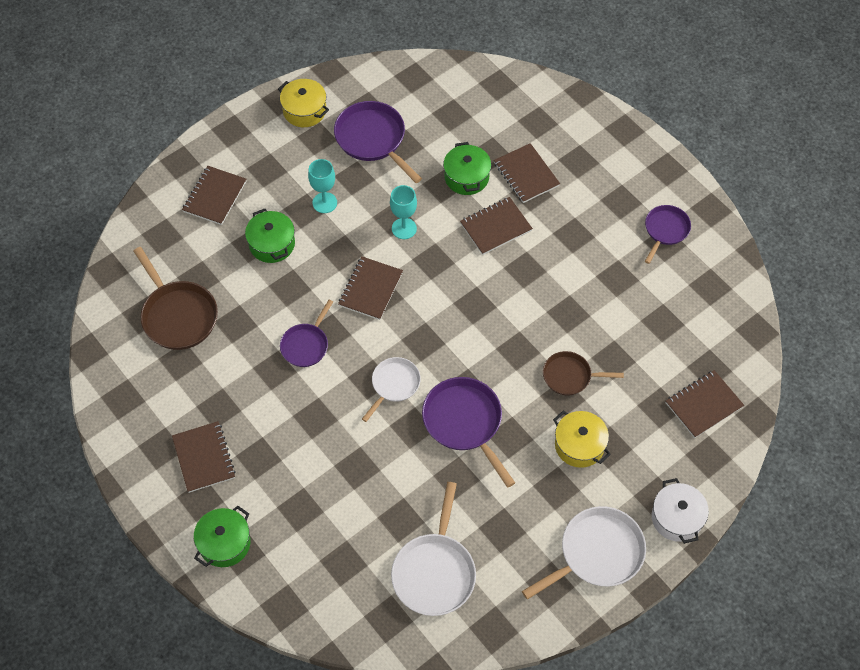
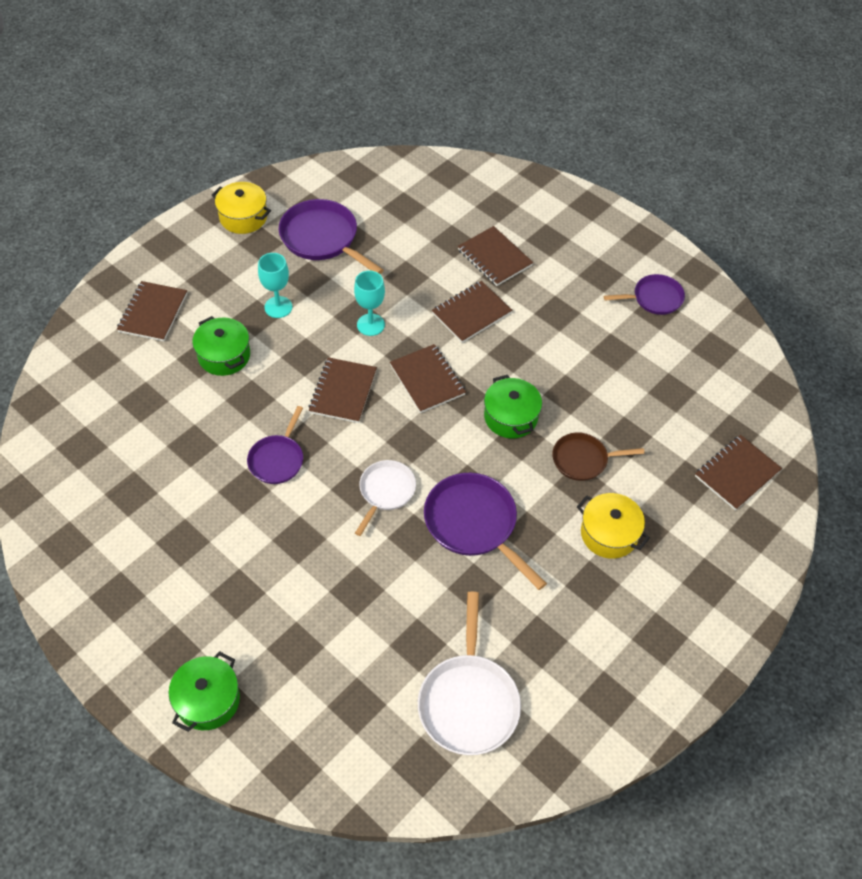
camera: 10 degrees left, 5 degrees down
(178, 315) = (123, 443): brown pan -> none
(204, 458) = (171, 601): brown notebook -> brown notebook (427, 380)
(466, 177) = (430, 266): green pot -> green pot (510, 417)
(597, 553) = (654, 654): white pan -> none
(665, 230) = (654, 298): purple pan -> purple pan turned 60 degrees clockwise
(676, 518) = (736, 602): white pot -> none

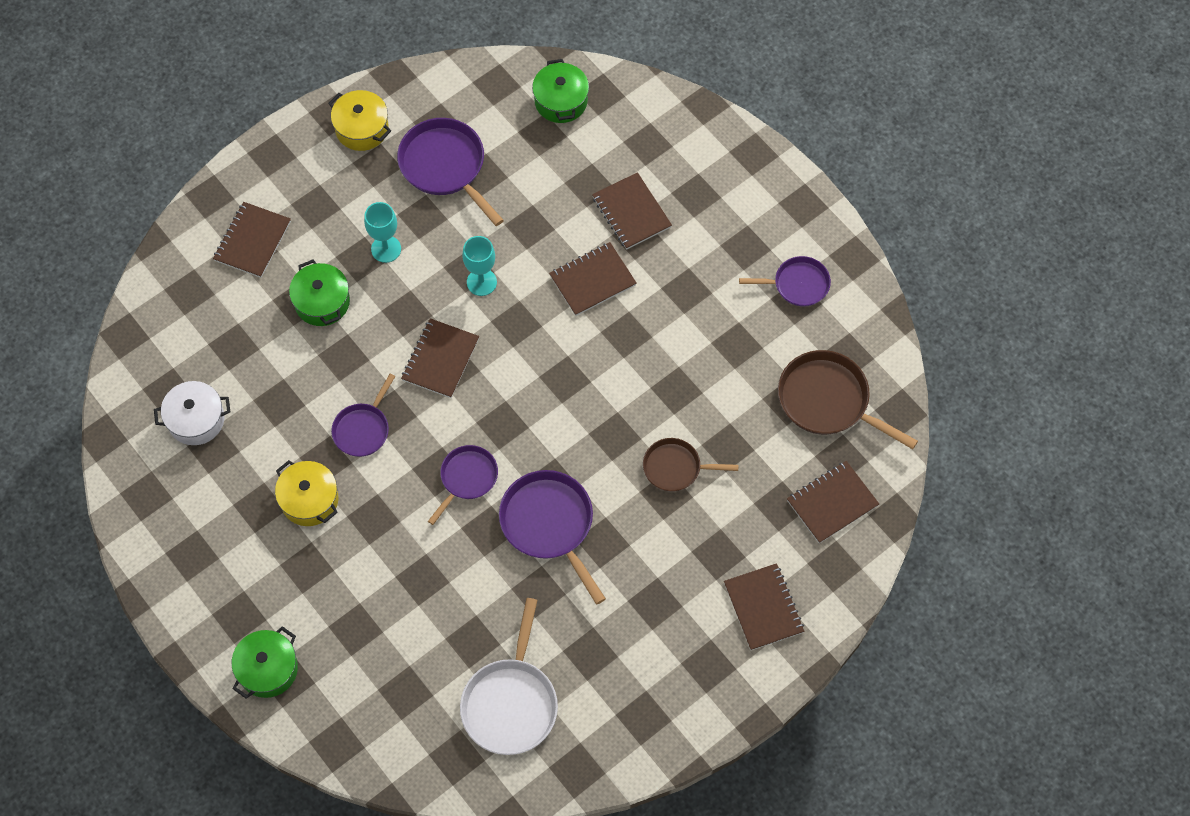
camera: 10 degrees right, 10 degrees up
(111, 469) = (196, 420): none -> white pot
(385, 492) = (467, 478): white pan -> purple pan
(427, 380) = (531, 356): brown notebook -> brown notebook (763, 608)
(510, 417) = (610, 410): green pot -> green pot (561, 101)
(609, 534) = (683, 552): yellow pot -> yellow pot (309, 500)
(708, 388) = (828, 401): none -> brown pan

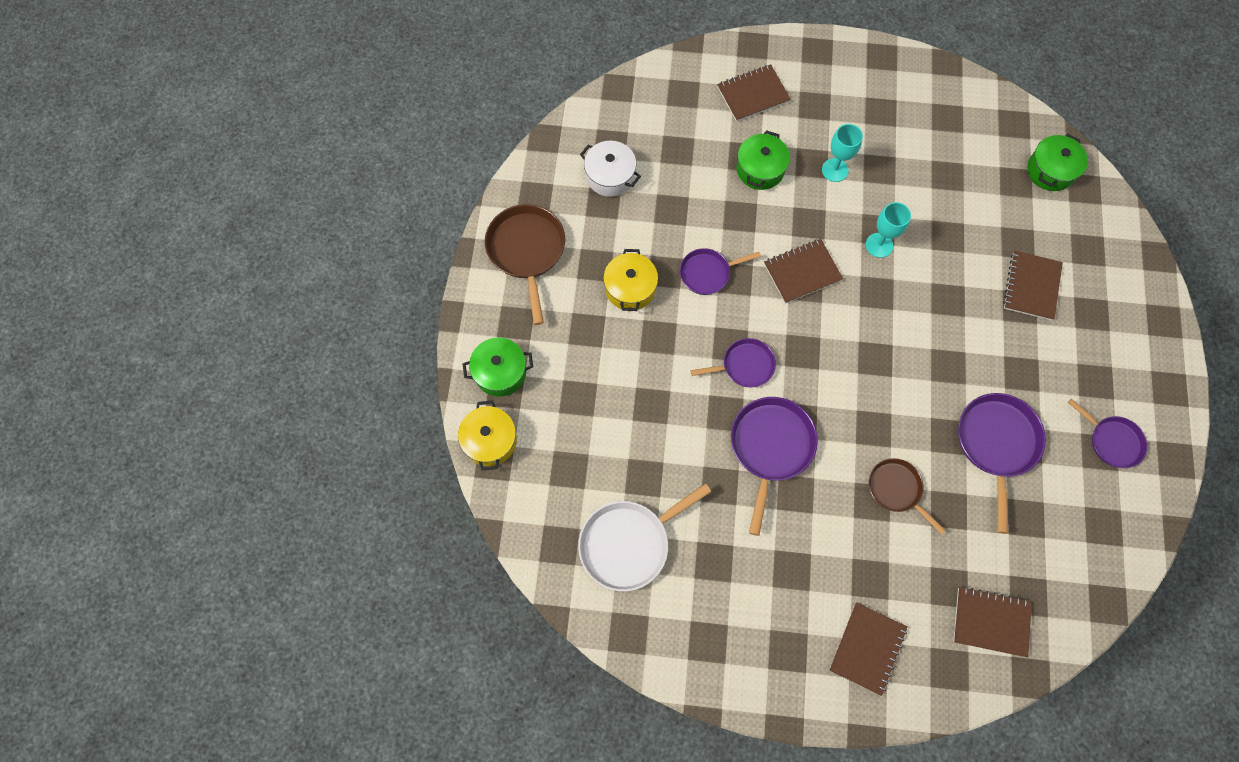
camera: 45 degrees right, 5 degrees up
(362, 129) = (893, 80): yellow pot -> yellow pot (490, 441)
(445, 166) = (926, 149): purple pan -> purple pan (996, 444)
(592, 280) = (958, 309): brown notebook -> none
(828, 401) = (1057, 545): brown pan -> brown pan (527, 251)

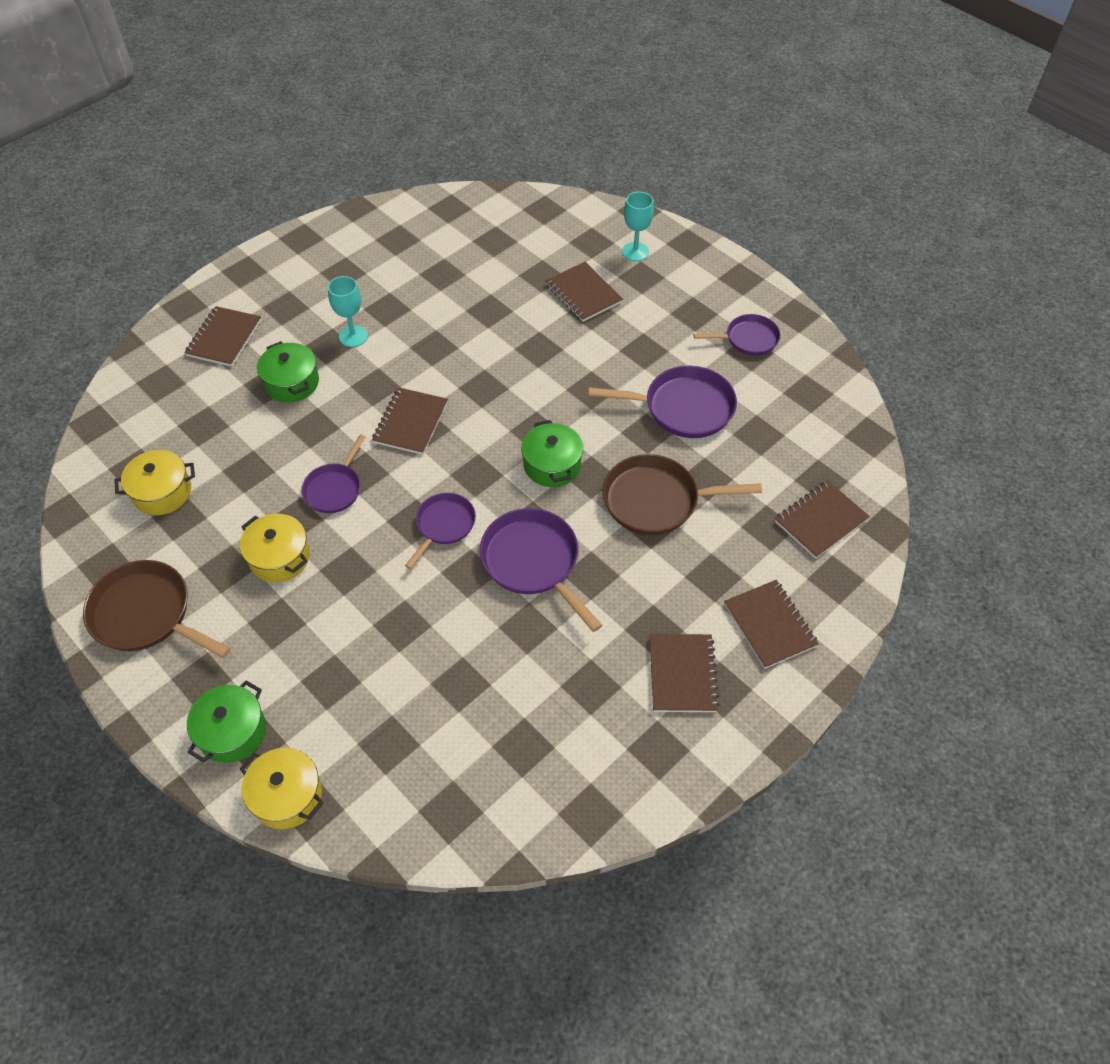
camera: 50 degrees left, 15 degrees down
(610, 176) = (162, 492): white pot -> yellow pot
(629, 543) = (508, 746): white pan -> none
(775, 616) = (682, 674): none -> brown notebook
(879, 245) = (447, 356): turquoise goblet -> turquoise goblet (635, 252)
(896, 489) = (656, 500): brown pan -> brown pan, size x1.61
(996, 444) = (683, 408): purple pan -> purple pan turned 135 degrees clockwise
(1050, 170) = (509, 216): green pot -> green pot (552, 465)

